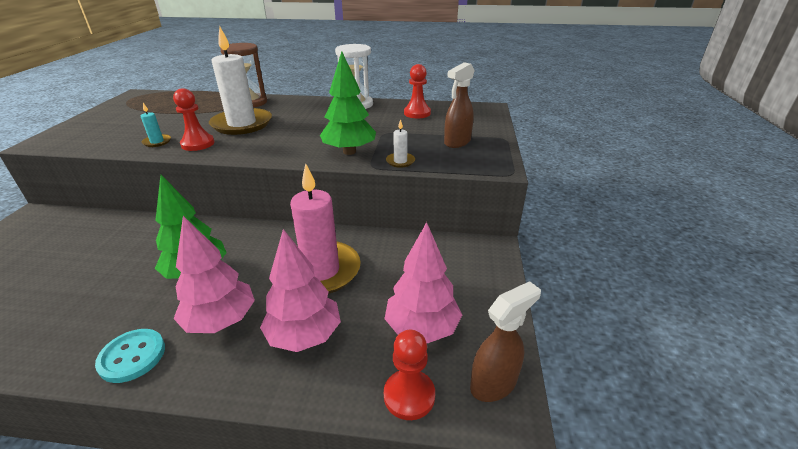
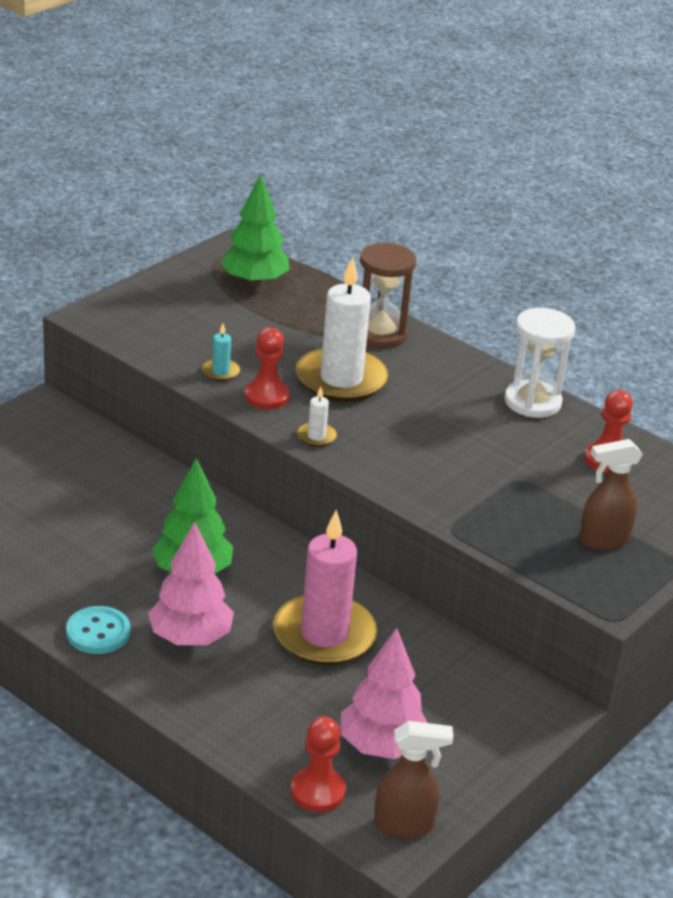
camera: 30 degrees right, 0 degrees up
(304, 336) = (260, 693): pink tree -> none
(349, 152) = (443, 493): green tree -> green tree (254, 282)
(400, 161) = (493, 537): white candle -> white candle (316, 436)

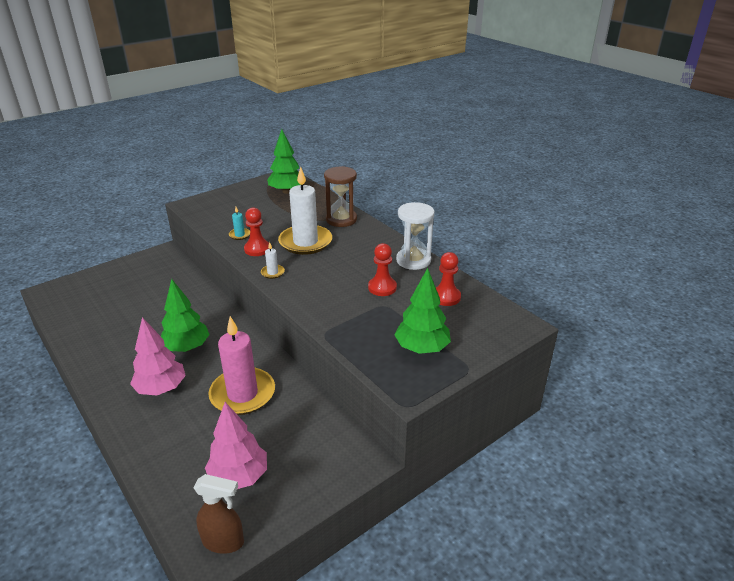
camera: 15 degrees right, 0 degrees up
(98, 632) = (110, 380): turquoise button -> none
(318, 791) = (179, 506): red pawn -> red pawn (382, 287)
(603, 540) = (422, 348): brown spray bottle -> green tree

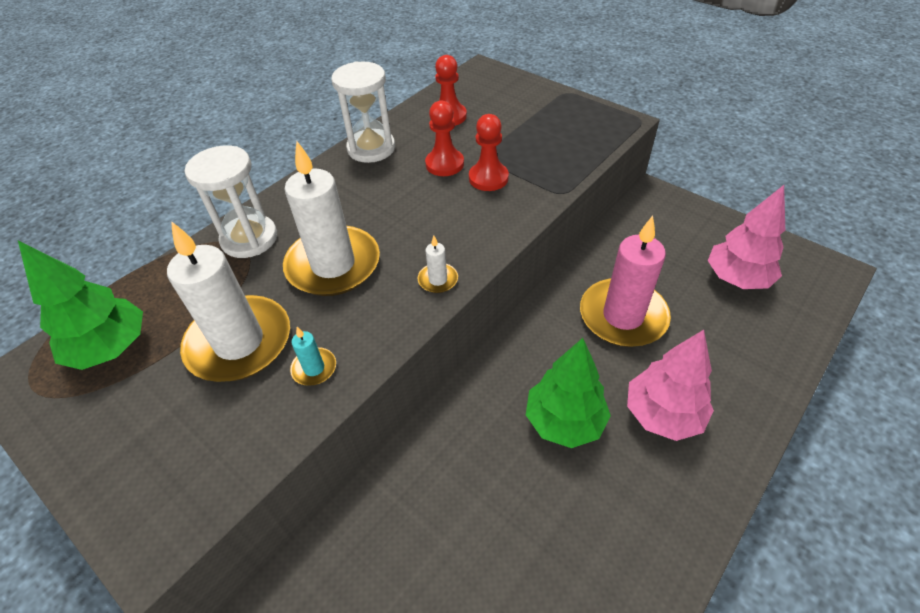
camera: 100 degrees left, 15 degrees up
(223, 541) = (809, 266): brown spray bottle -> none
(257, 249) = (366, 323): red pawn -> red pawn (488, 178)
(269, 218) = (239, 342): none -> white candle
(341, 219) = (249, 239): brown hourglass -> white hourglass
(422, 348) = (551, 121): green tree -> none

